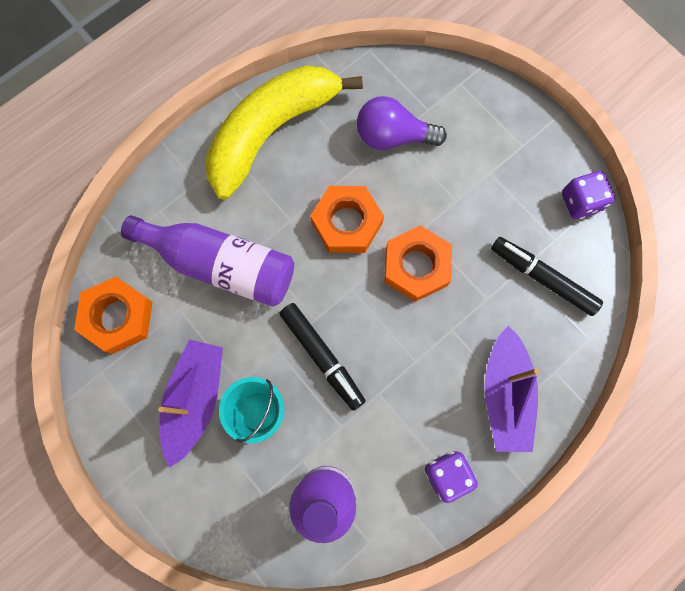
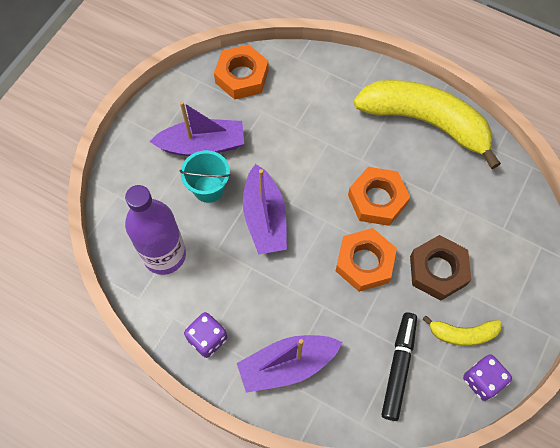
camera: 70 degrees right, 10 degrees down
(221, 264) = (306, 126): purple bottle -> none
(322, 357) = (265, 218): black marker -> purple boat
(393, 136) = (466, 209): purple light bulb -> none
(451, 194) = (438, 270): none -> brown nut
(527, 200) = (462, 334): none -> yellow banana

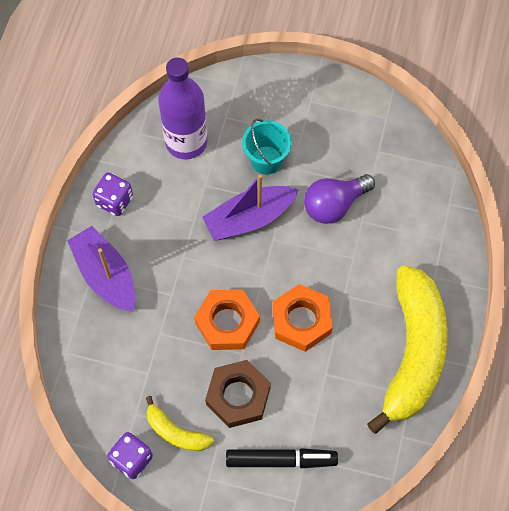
camera: 75 degrees right, 0 degrees up
(202, 145) = (312, 141): purple boat -> none
(242, 76) = (405, 155): orange nut -> none
(272, 144) = (334, 205): none -> purple light bulb
(398, 367) = (127, 376): black marker -> black marker (281, 460)
(462, 334) = (175, 432): yellow banana -> yellow banana turned 45 degrees counterclockwise

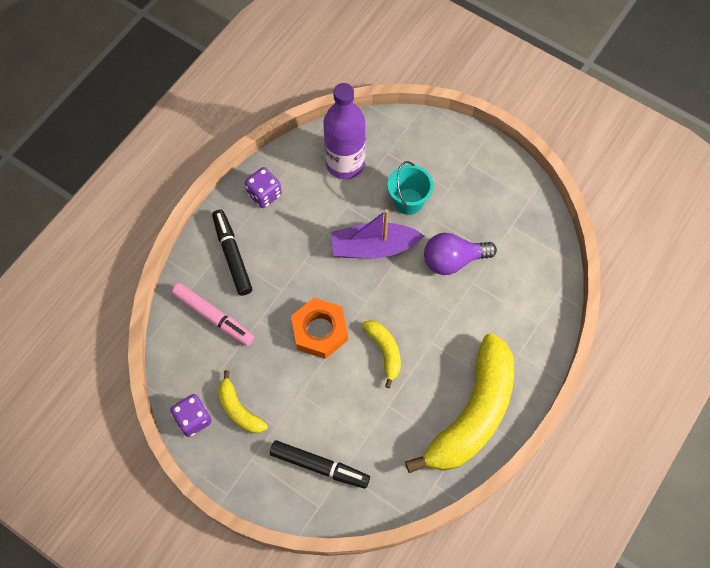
camera: 20 degrees right, 0 degrees up
(106, 275) = (232, 255): purple boat -> black marker
(111, 346) = (213, 317): none -> pink marker
(238, 396) = (304, 397): brown nut -> none
(301, 321) = (384, 351): orange nut -> yellow banana

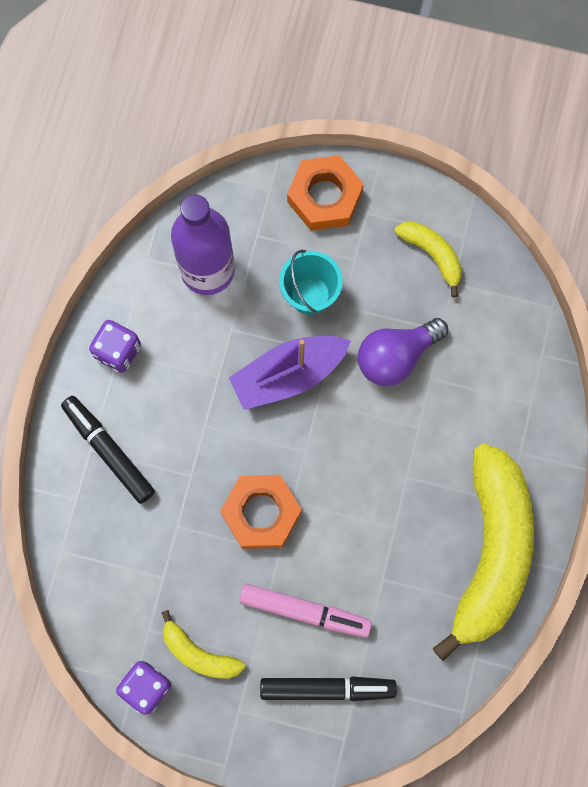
camera: 20 degrees left, 10 degrees up
(213, 317) = (118, 544): pink marker -> pink marker (305, 611)
(384, 351) = (353, 510): yellow banana -> yellow banana (432, 255)
(442, 143) = (324, 197): none -> orange nut

